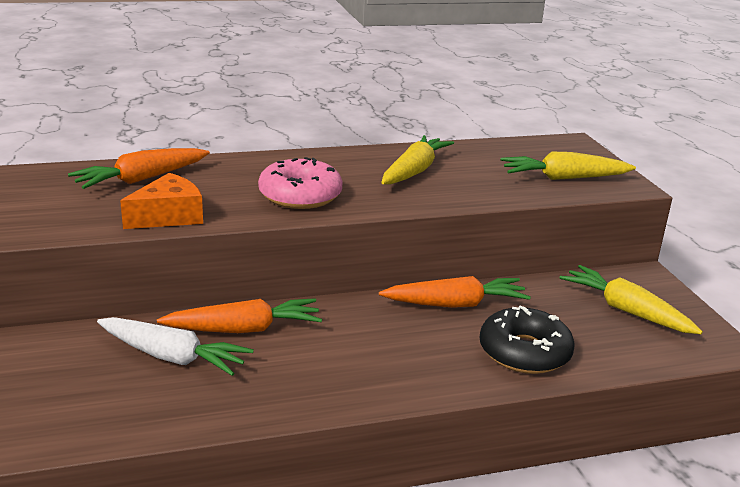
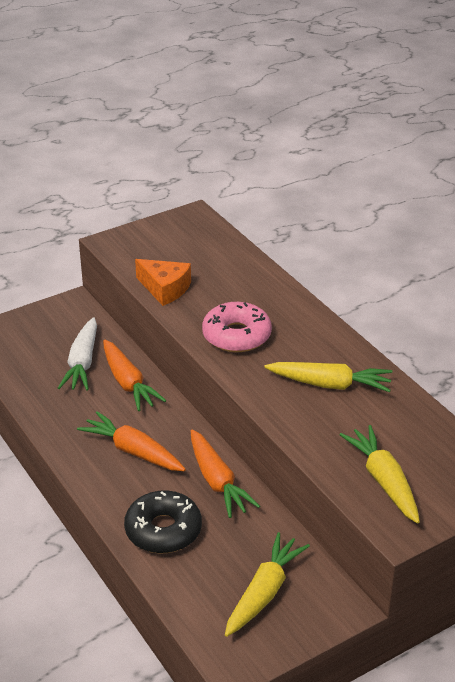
camera: 75 degrees right, 10 degrees up
(142, 179) = (217, 260): orange carrot -> orange carrot (133, 451)

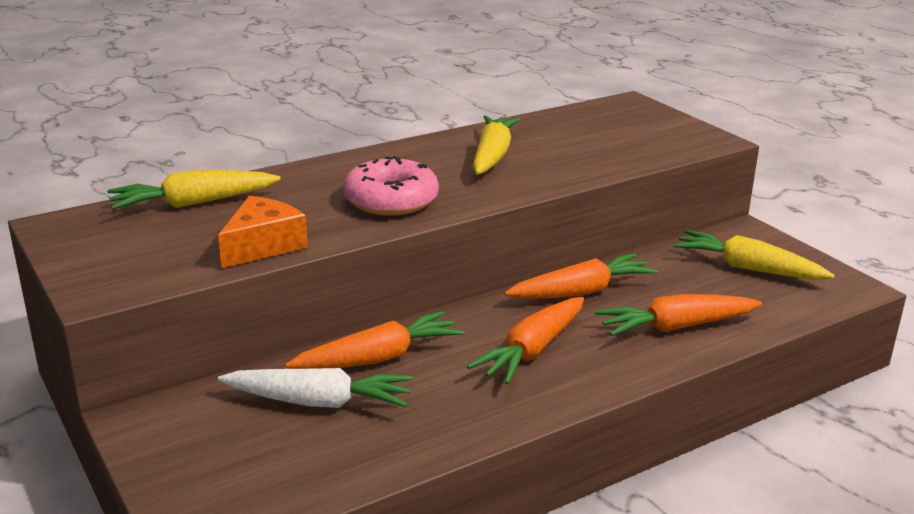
camera: 90 degrees left, 10 degrees down
(163, 530) = (676, 327): black donut -> orange carrot
(384, 481) = (646, 141): yellow carrot -> yellow carrot (194, 203)

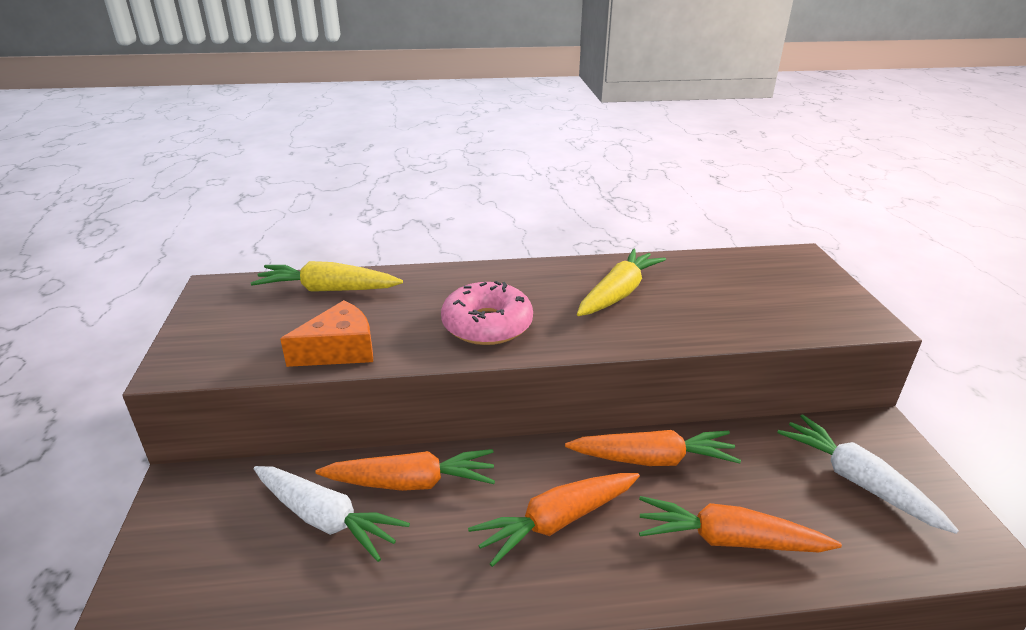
camera: 25 degrees right, 5 degrees up
(748, 268) = (857, 481): yellow carrot -> white carrot

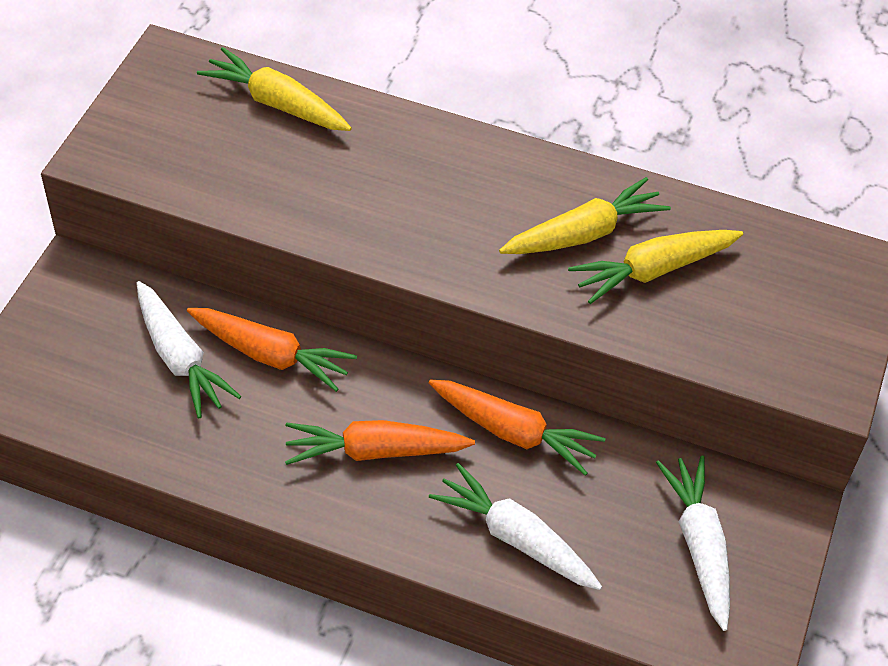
camera: 25 degrees right, 20 degrees up
(339, 350) = (247, 196): orange cheese -> none
(487, 325) = (409, 221): pink donut -> none
(684, 298) = (653, 270): none -> yellow carrot
(729, 540) = (516, 538): orange carrot -> white carrot

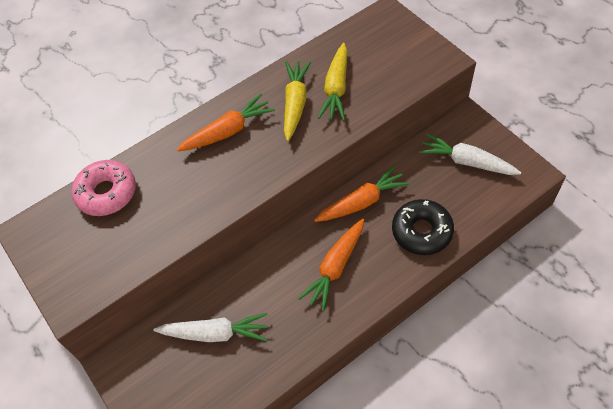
camera: 50 degrees left, 5 degrees up
(270, 355) = (244, 287): orange carrot -> orange carrot (228, 131)
(277, 103) = (107, 193): yellow carrot -> pink donut
(516, 538) = (421, 231): white carrot -> black donut

